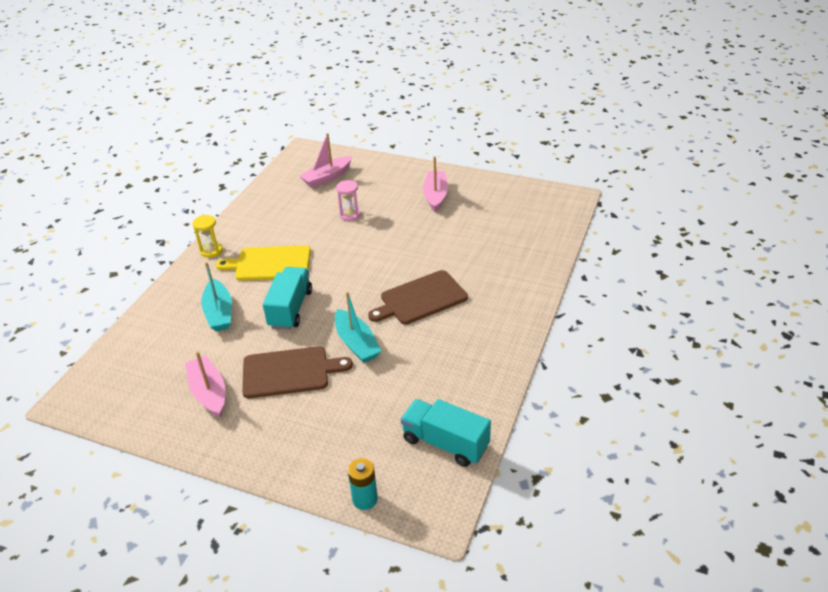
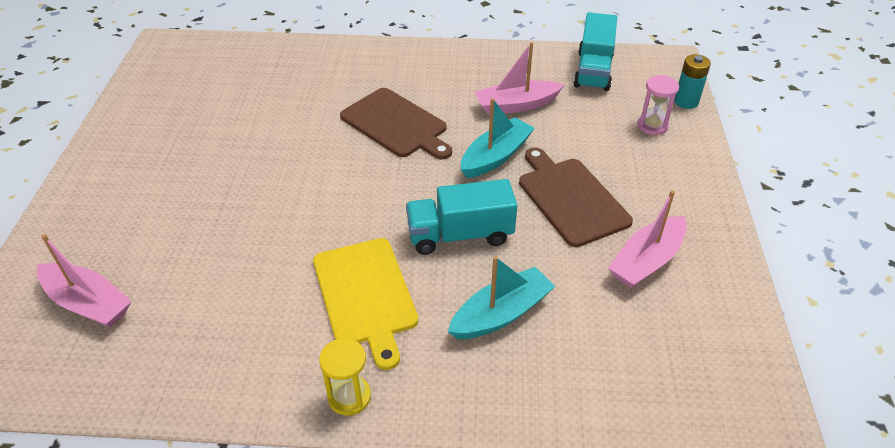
camera: 110 degrees left, 5 degrees up
(350, 215) = (215, 237): pink hourglass -> pink hourglass (652, 125)
(435, 196) = (157, 156): pink boat -> pink boat (516, 105)

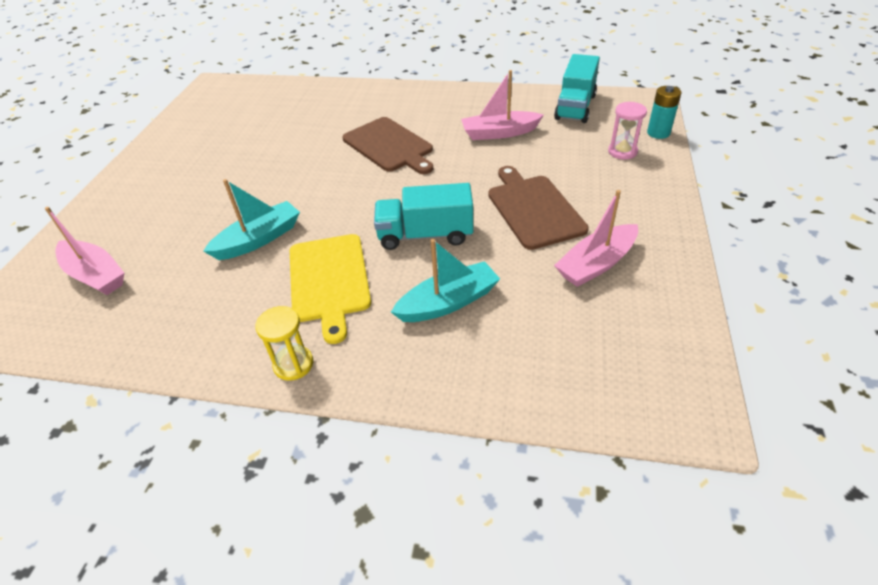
camera: 10 degrees right, 0 degrees up
(495, 156) = (471, 173): turquoise boat -> turquoise boat (259, 239)

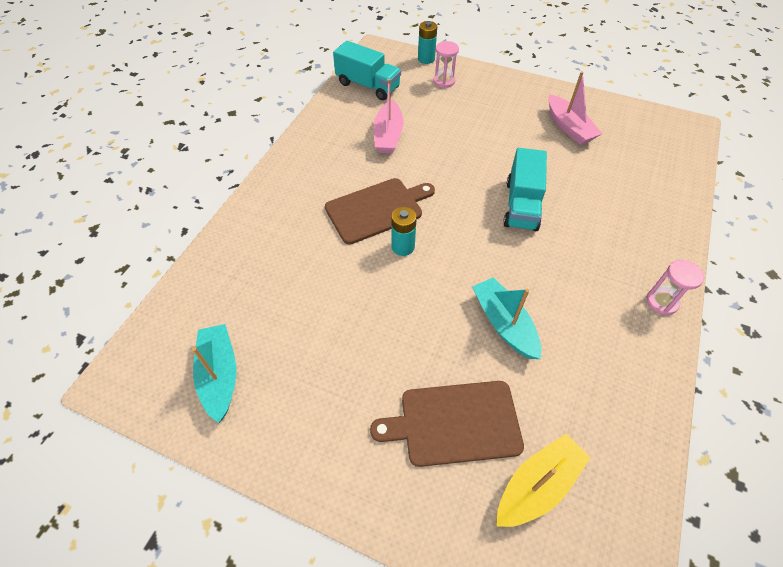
camera: 80 degrees left, 10 degrees up
(95, 275) = (537, 485): pink boat -> yellow boat
(293, 364) = (662, 302): yellow hourglass -> pink hourglass
(329, 280) = (569, 273): yellow cutting board -> none
(345, 167) = (403, 247): none -> turquoise battery
(448, 302) = (600, 205): turquoise boat -> turquoise boat (220, 375)
(534, 209) = (502, 140): brown cutting board -> brown cutting board (455, 423)

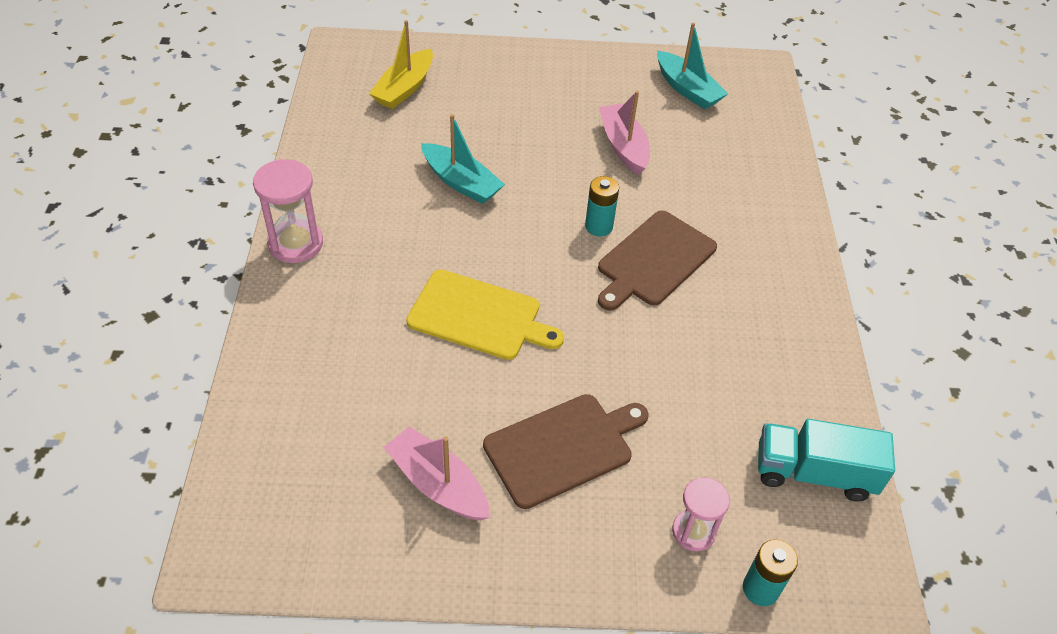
camera: 155 degrees right, 5 degrees down
(388, 135) = (712, 376): pink boat -> pink boat (623, 146)
(455, 423) = (480, 106): brown cutting board -> brown cutting board (562, 448)
(521, 205) = (479, 316): turquoise truck -> yellow cutting board
(662, 302) = (295, 243): pink hourglass -> pink hourglass, size x1.52

